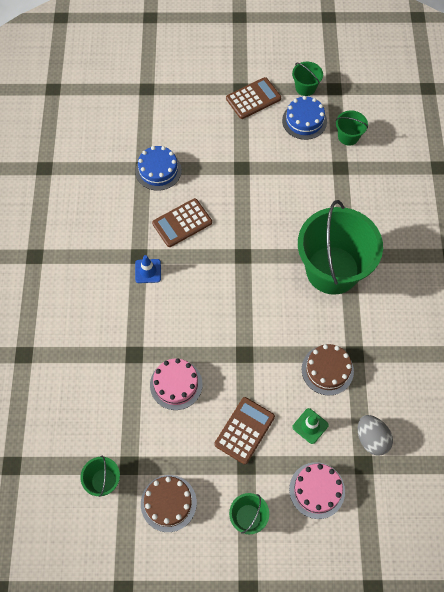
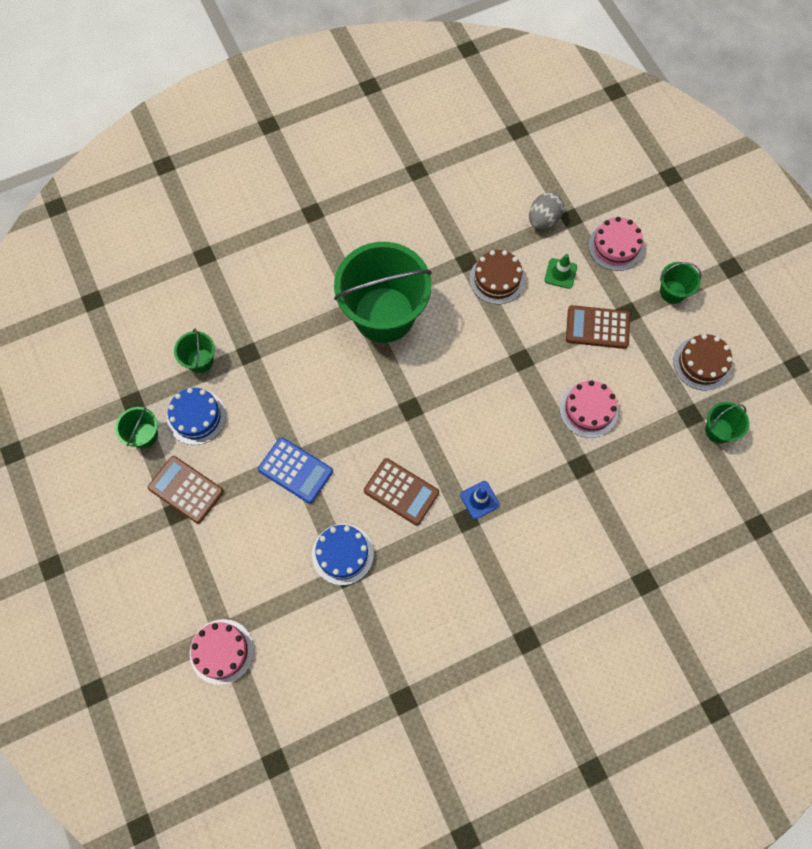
camera: 115 degrees left, 5 degrees up
(135, 84) = (222, 651): none -> pink cake
(233, 165) = (295, 470): none -> blue calculator

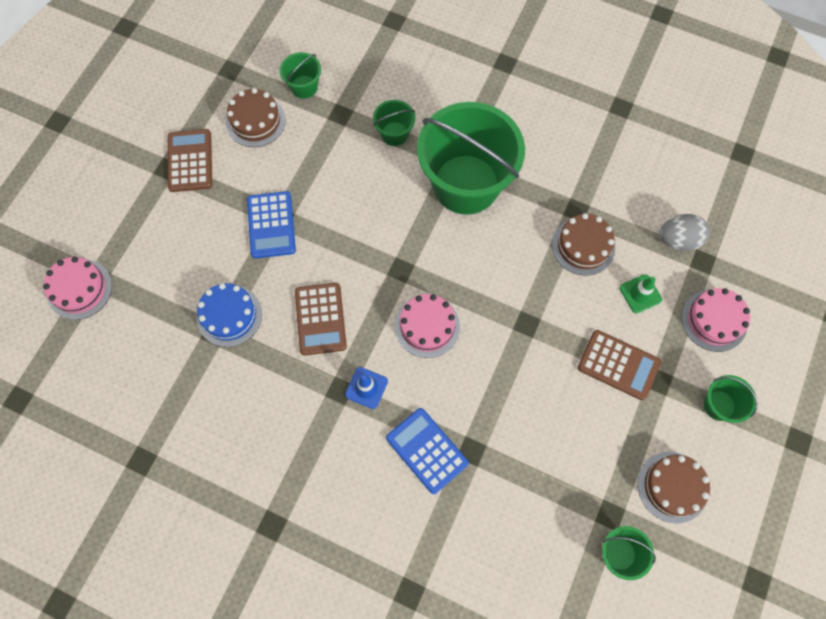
camera: 50 degrees right, 0 degrees up
(144, 435) = (210, 98): green bucket -> green bucket (394, 134)
(196, 417) = (255, 121): blue cake -> brown cake
(557, 495) = (426, 450): none -> blue calculator
(588, 410) = (531, 417): pink cake -> pink cake (427, 326)
(597, 327) = (618, 365): brown calculator -> brown calculator turned 150 degrees clockwise

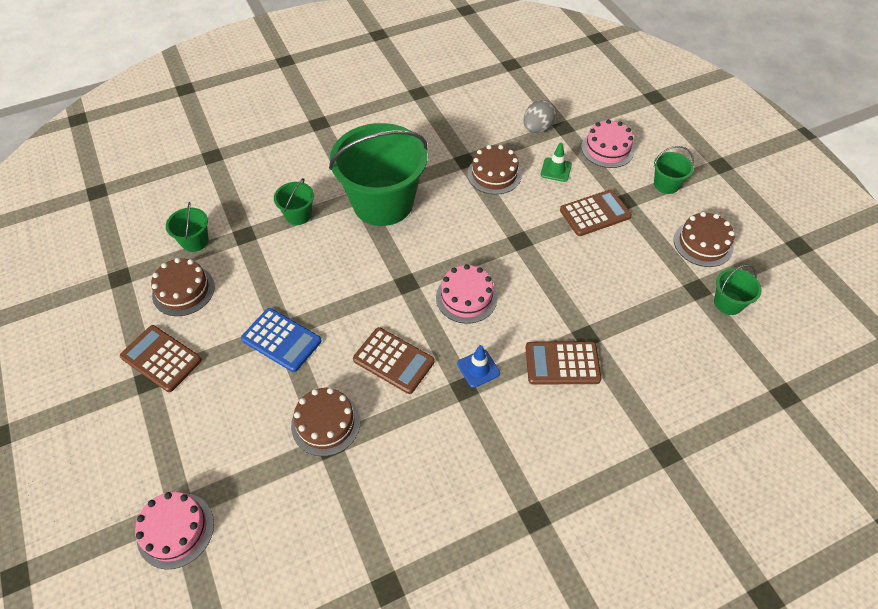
camera: 50 degrees left, 15 degrees down
(229, 315) = (326, 423): blue cake -> brown cake
(426, 450) = (562, 363): blue calculator -> brown calculator

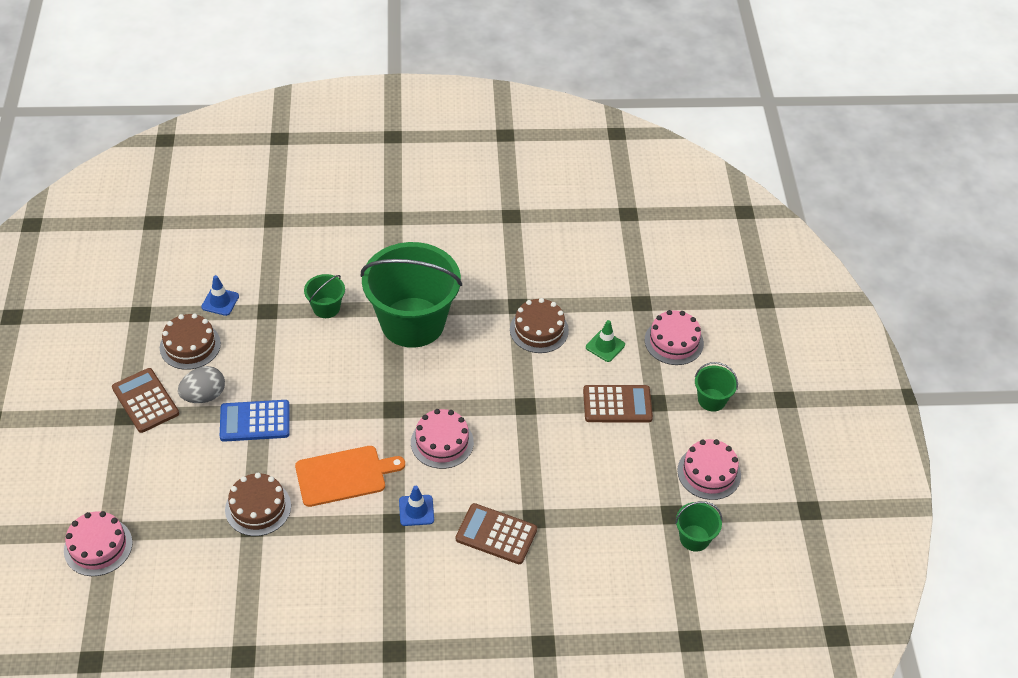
camera: 20 degrees right, 5 degrees down
(195, 241) = (220, 301): green bucket -> blue traffic cone
(281, 340) = (255, 421): blue calculator -> blue calculator turned 120 degrees clockwise
(393, 360) = (344, 475): brown calculator -> orange cutting board
(537, 128) = (613, 295): grey egg -> grey egg (204, 396)
(703, 243) = (709, 472): brown cake -> pink cake

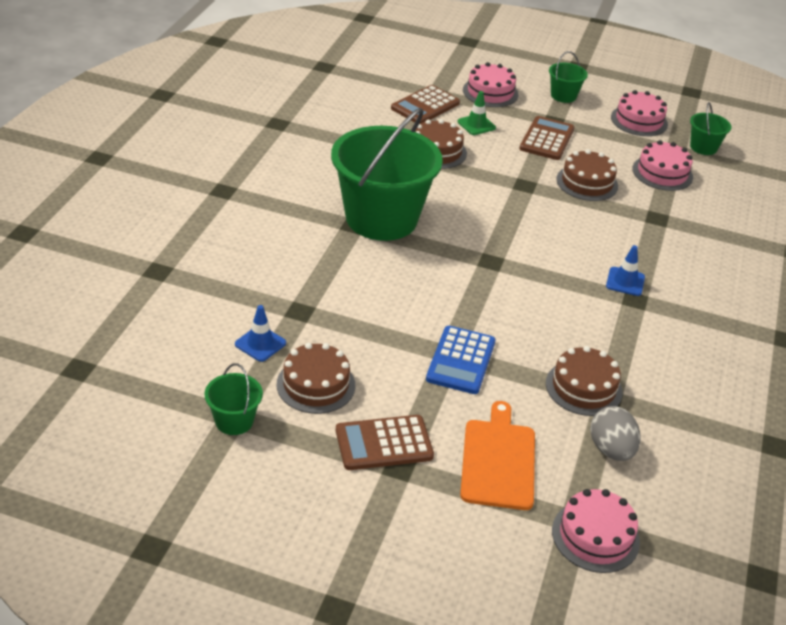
camera: 70 degrees left, 10 degrees down
(204, 396) = (402, 391): grey egg -> grey egg (611, 450)
(326, 308) = (323, 268): green bucket -> green bucket (234, 421)
(344, 475) = (564, 316): orange cutting board -> orange cutting board (498, 460)
(442, 442) = (547, 243): pink cake -> pink cake (662, 173)
(496, 534) = (669, 243): brown calculator -> brown calculator (425, 106)
(560, 451) = (587, 182): none -> brown cake

